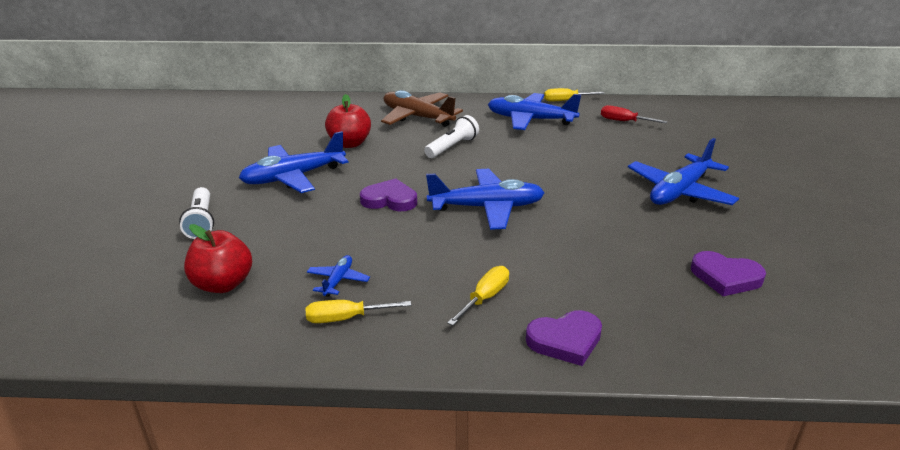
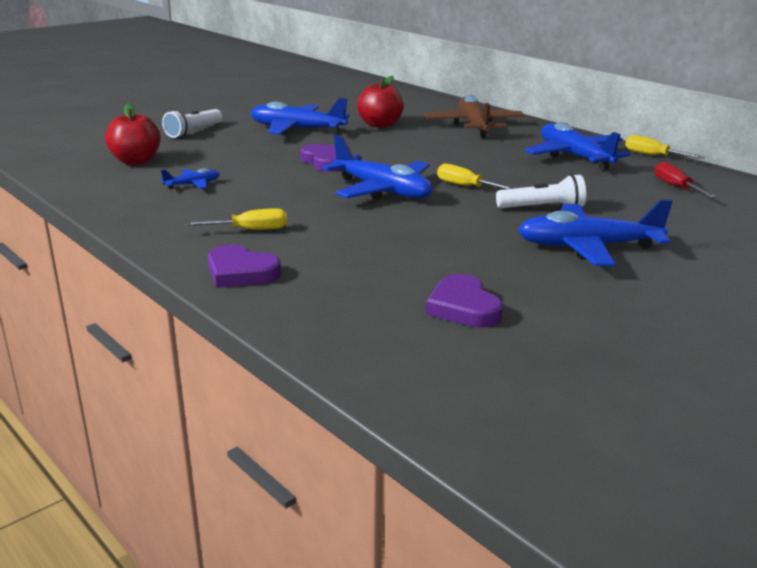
camera: 45 degrees right, 5 degrees down
(346, 318) = (153, 202): yellow screwdriver -> yellow screwdriver (466, 186)
(452, 147) = (453, 150): white flashlight -> white flashlight (542, 208)

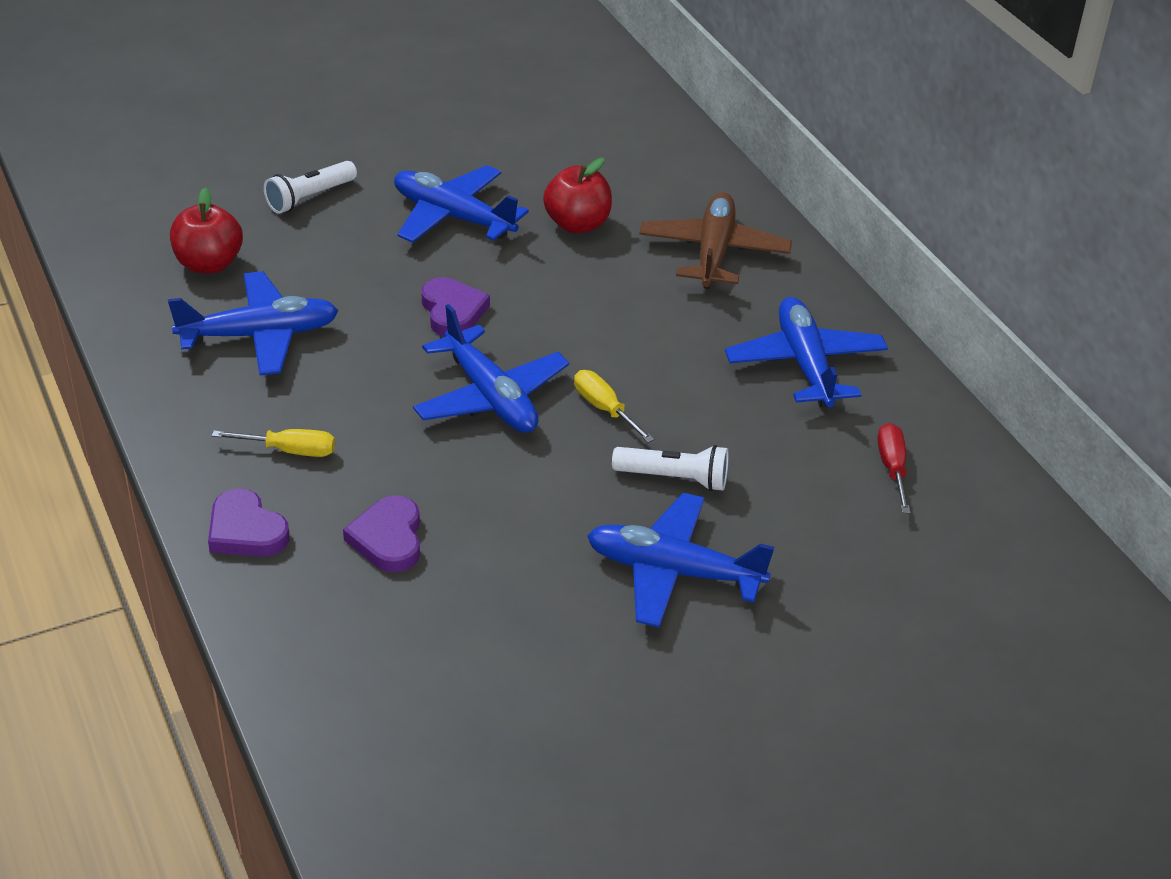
camera: 15 degrees right, 15 degrees up
(193, 185) = (260, 335): blue plane -> blue plane, size x2.12
(463, 307) = (456, 647): purple heart -> purple heart (388, 538)
(653, 156) = (923, 384): yellow screwdriver -> none

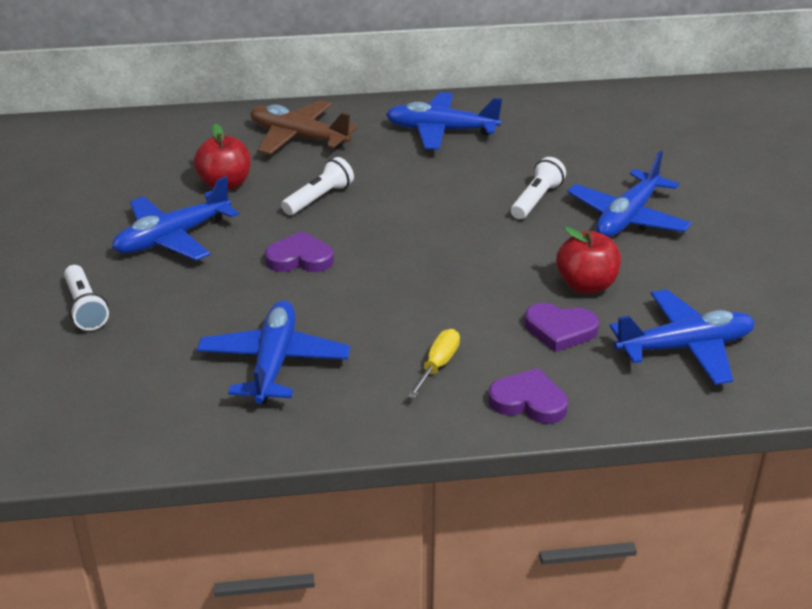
camera: 70 degrees left, 5 degrees down
(209, 264) = (146, 380): red apple -> red apple (586, 285)
(246, 530) = (528, 401): purple heart -> purple heart turned 135 degrees counterclockwise
(490, 397) = (415, 258): blue plane -> blue plane (684, 347)
(583, 298) = (319, 198): none -> white flashlight
(605, 409) = (452, 213): yellow screwdriver -> none
(892, 468) = (555, 124): red screwdriver -> none

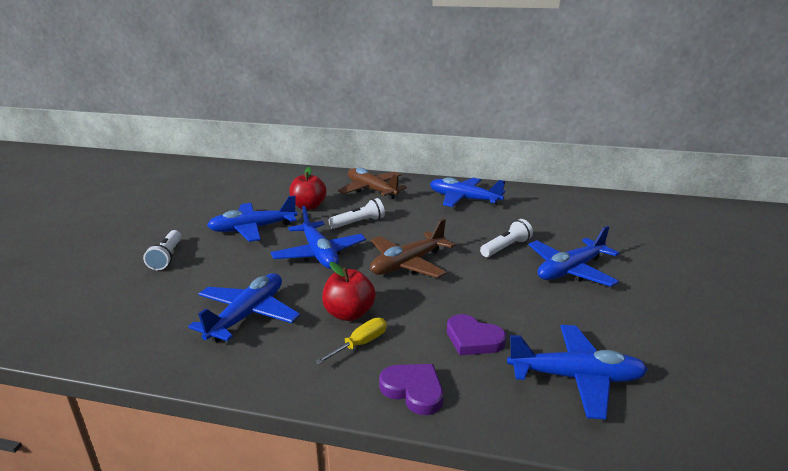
camera: 20 degrees right, 10 degrees down
(300, 258) = (319, 254): purple heart -> blue plane
(427, 249) = (408, 264): none -> brown plane
(586, 285) = (513, 310): red apple -> red apple (349, 314)

